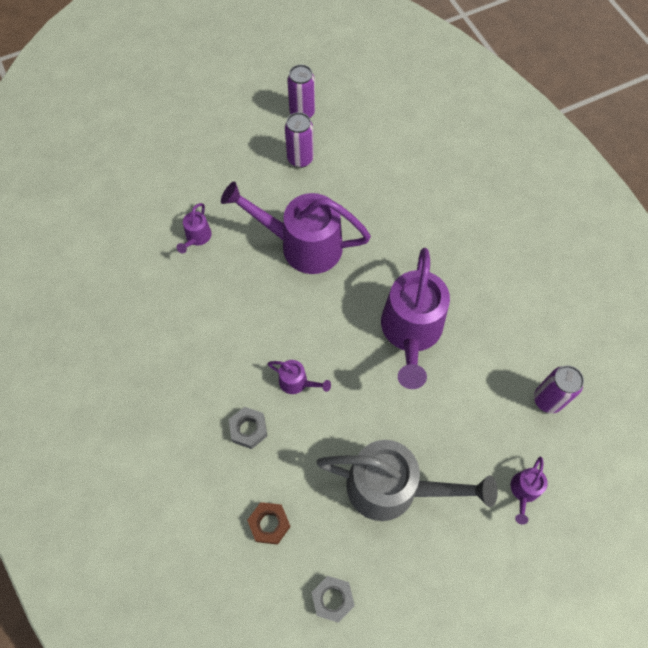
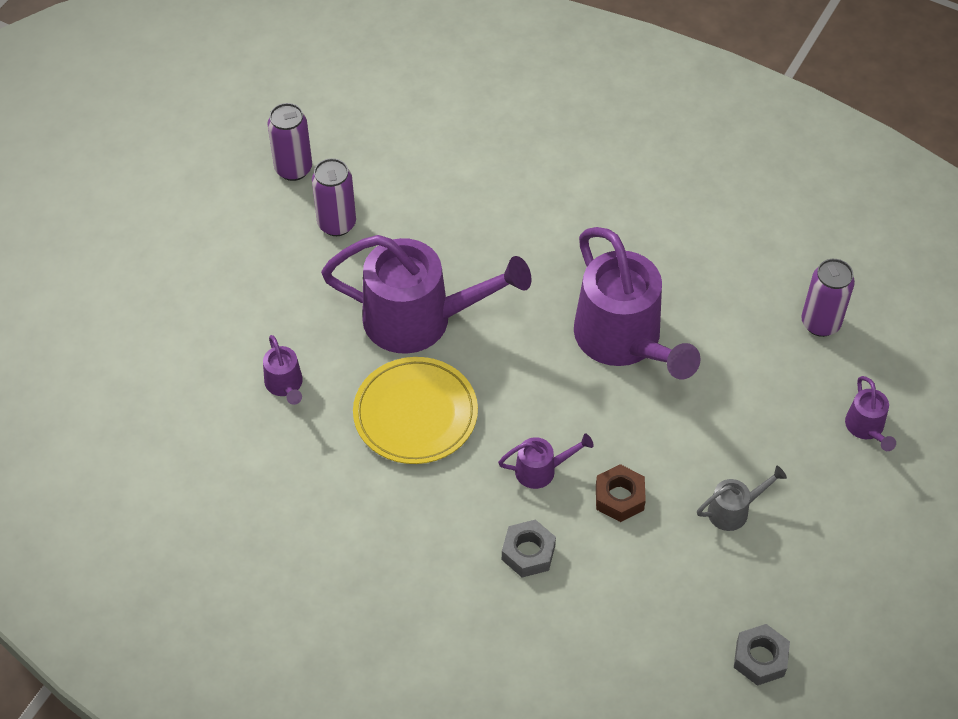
camera: 35 degrees left, 10 degrees down
(253, 300) = (415, 414): none -> yellow plate
(269, 524) = (633, 632): brown nut -> brown nut (619, 497)
(302, 245) = (421, 320): purple watering can -> purple watering can turned 150 degrees counterclockwise
(393, 488) = (734, 510): grey watering can -> grey watering can, size x0.43

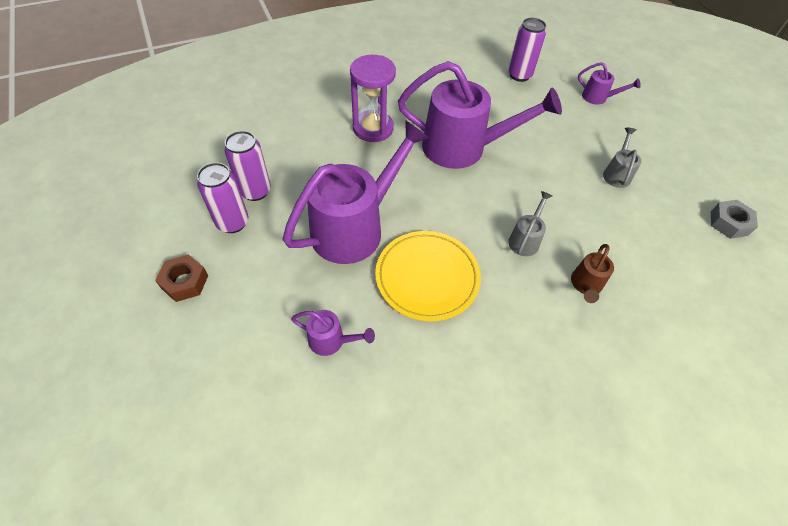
camera: 55 degrees left, 0 degrees up
(293, 169) = (161, 217): purple can -> purple can (255, 191)
(528, 553) = (585, 285): grey nut -> brown watering can
(542, 470) = (525, 239): purple watering can -> grey watering can
(570, 243) = (373, 128): none -> purple hourglass
(619, 497) = (573, 216): brown nut -> brown nut (185, 282)

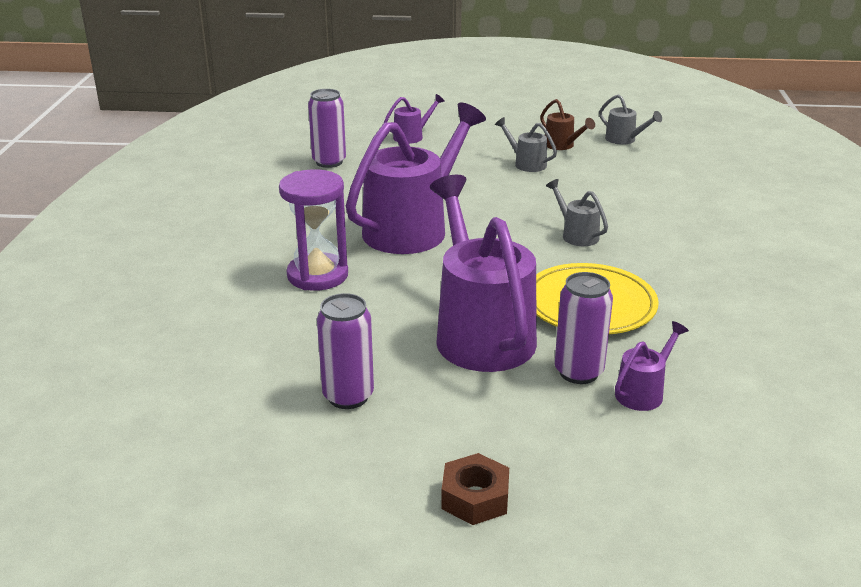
camera: 60 degrees left, 25 degrees down
(232, 222) = (393, 430): purple can -> purple can (578, 372)
(585, 285) = (654, 224): brown watering can -> brown watering can (562, 146)
(729, 223) = (624, 140): grey nut -> grey watering can

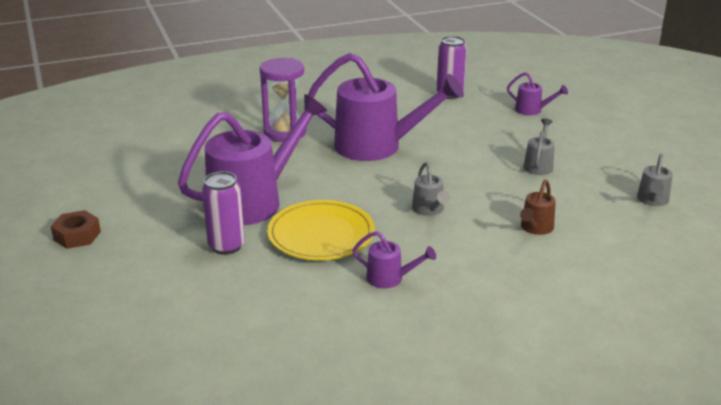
camera: 65 degrees right, 0 degrees up
(348, 396) = (156, 176): purple can -> none
(562, 146) = (597, 173): brown watering can -> brown watering can (535, 228)
(576, 234) = (429, 210): grey watering can -> grey watering can turned 135 degrees clockwise
(643, 392) = (216, 276): purple watering can -> purple watering can (390, 279)

